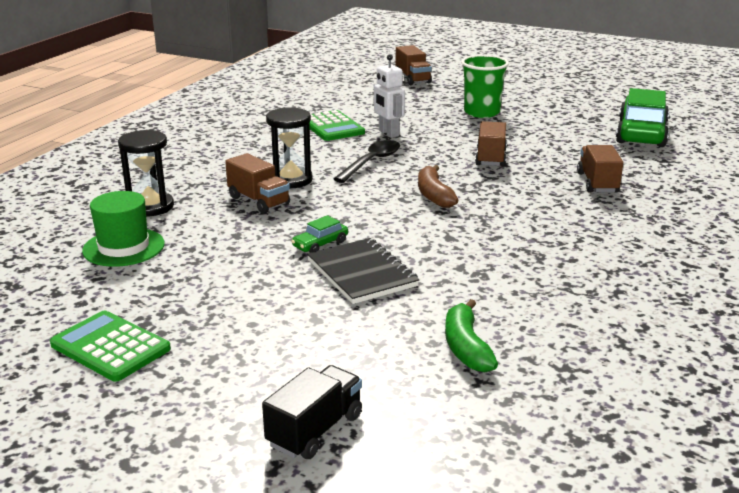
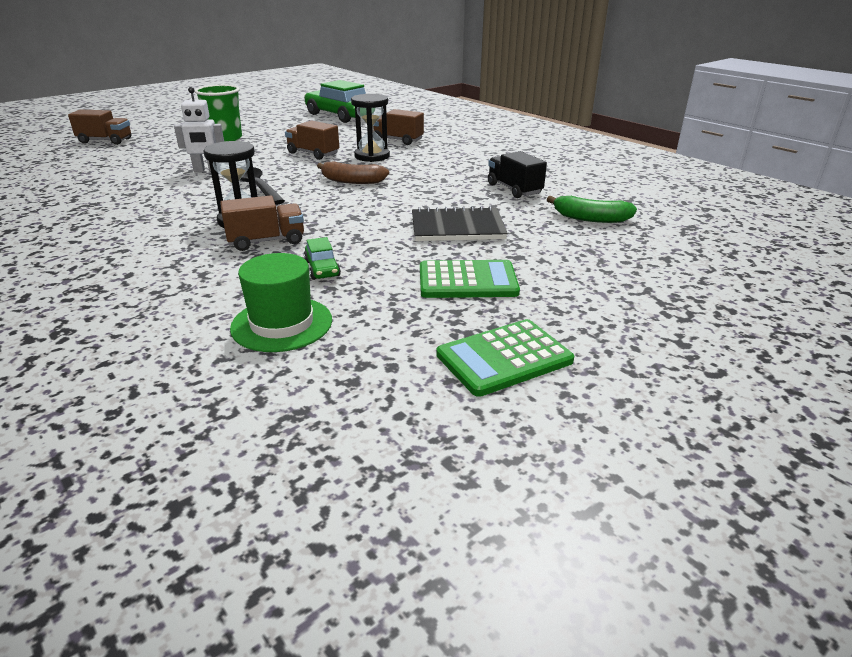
camera: 65 degrees left, 5 degrees up
(150, 207) = (196, 295): black hourglass -> black hourglass (372, 156)
(315, 430) = (680, 285): black truck -> black truck (514, 189)
(320, 244) = (389, 232): green car -> green car (322, 268)
(332, 127) = (150, 185): green calculator -> green calculator (467, 281)

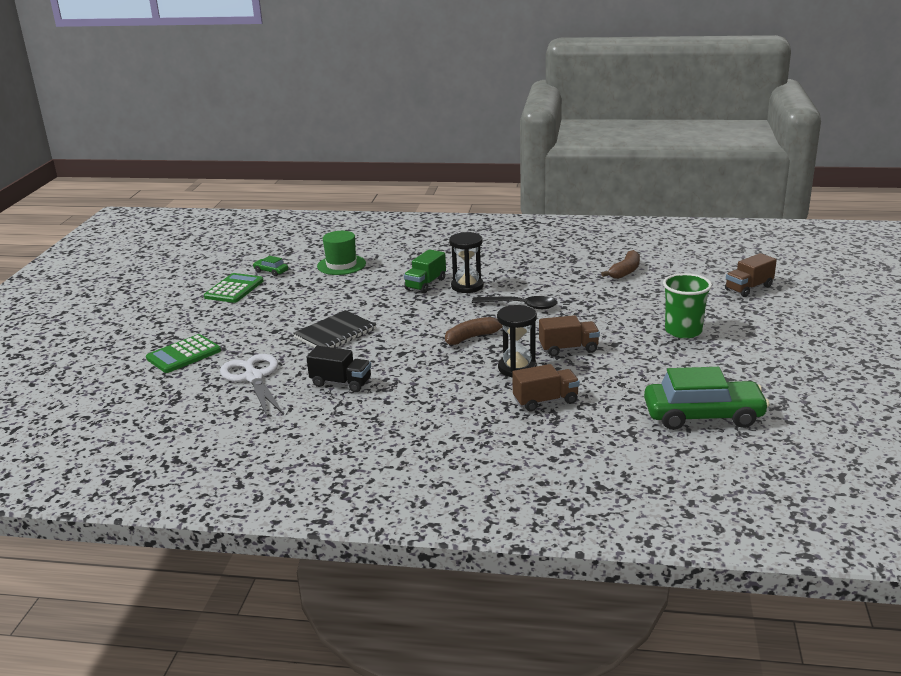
camera: 140 degrees right, 5 degrees down
(106, 178) = (625, 271): none -> brown banana
(207, 170) = (590, 301): white robot -> none
(266, 241) = (425, 284): brown truck -> green truck
(322, 268) = (368, 285): green car -> green car (271, 271)
(467, 281) = (286, 308): green calculator -> green calculator (184, 355)
(590, 218) = (254, 377): green banana -> white scissors

